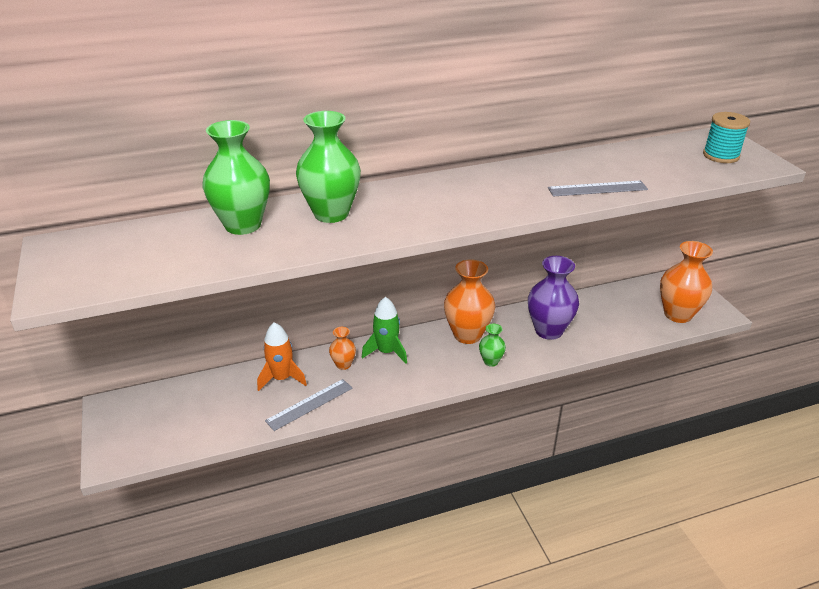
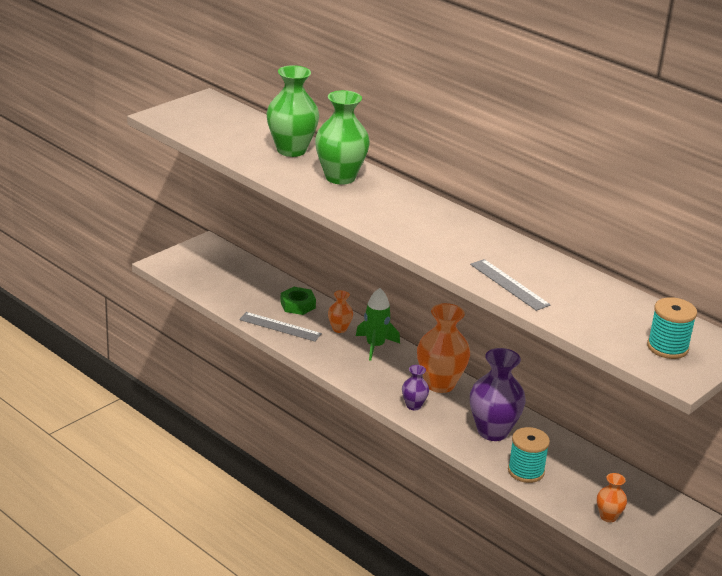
camera: 60 degrees right, 5 degrees down
(282, 378) = (297, 305): orange rocket -> green nut
(491, 361) = (413, 405): green vase -> purple vase
(608, 333) = (526, 471): none -> turquoise spool
(678, 314) = (608, 516): orange vase -> orange vase, size x0.50

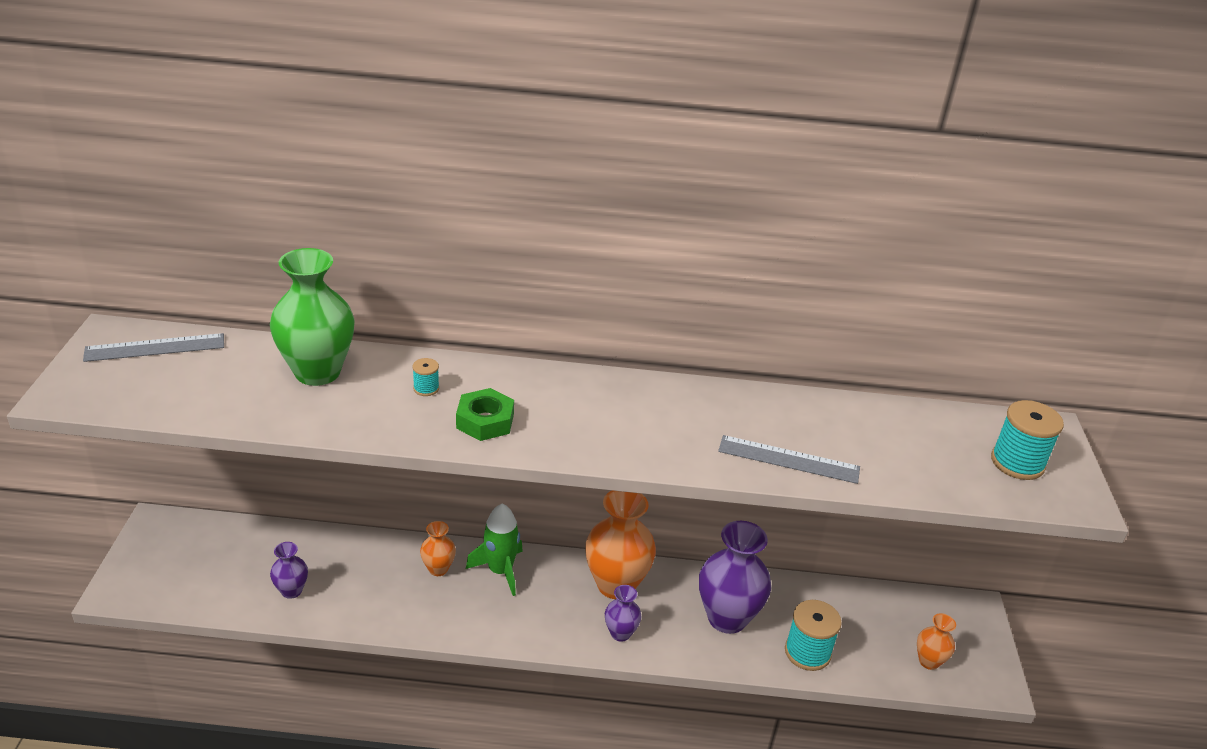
camera: 40 degrees left, 5 degrees up
(247, 302) = (291, 591): none -> purple vase
(280, 327) = (366, 606): grey ruler -> grey ruler (155, 347)
(297, 305) = (357, 560): green nut -> green nut (485, 421)
(340, 177) = (426, 388): green vase -> turquoise spool

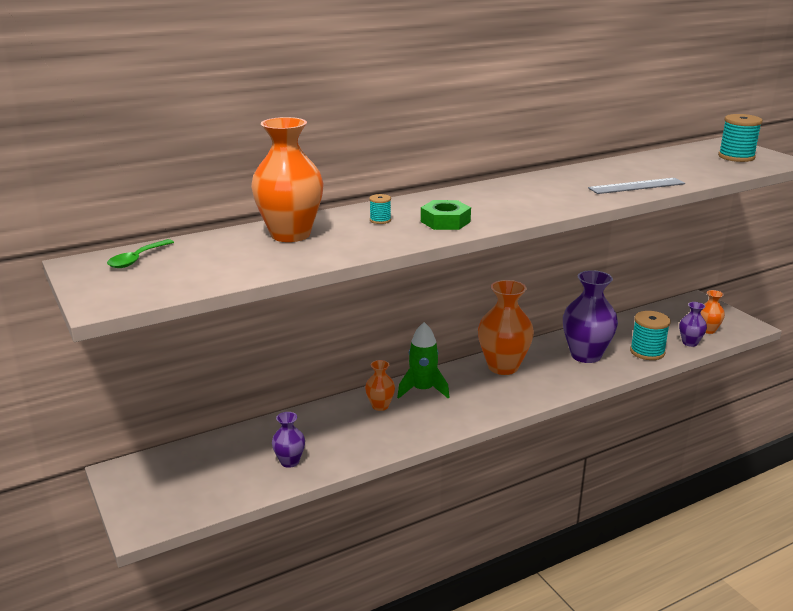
camera: 30 degrees left, 10 degrees down
(155, 347) = (137, 259): grey ruler -> green spoon
(317, 372) = (290, 235): green vase -> orange vase
(620, 633) = (538, 387): purple vase -> purple vase (689, 343)

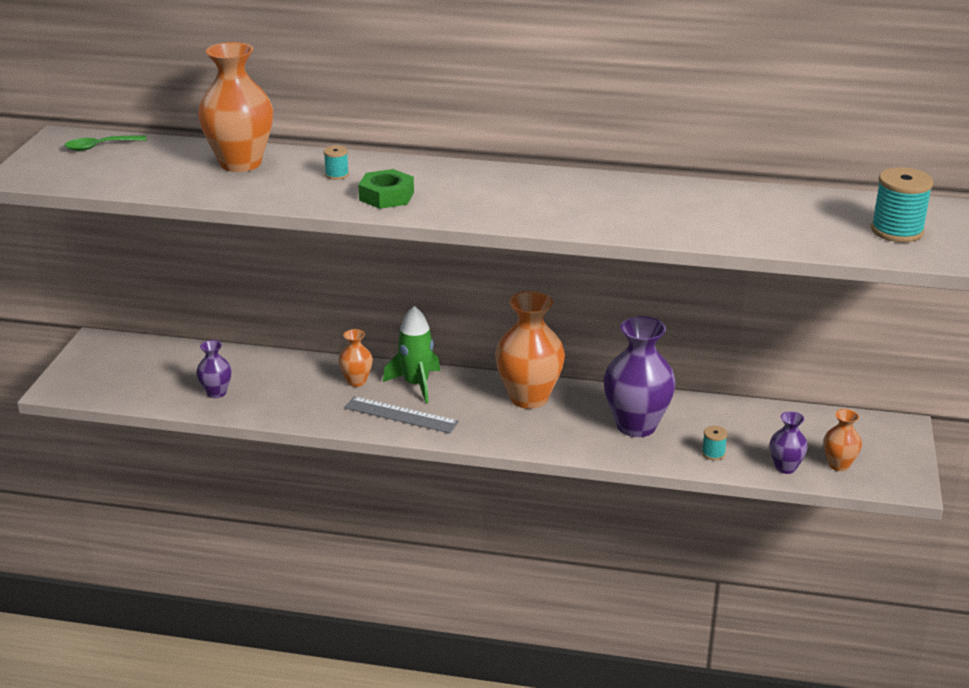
camera: 40 degrees right, 5 degrees up
(636, 186) = (667, 225): grey ruler -> grey ruler (401, 415)
(647, 352) = (713, 453): turquoise spool -> turquoise spool, size x0.50

